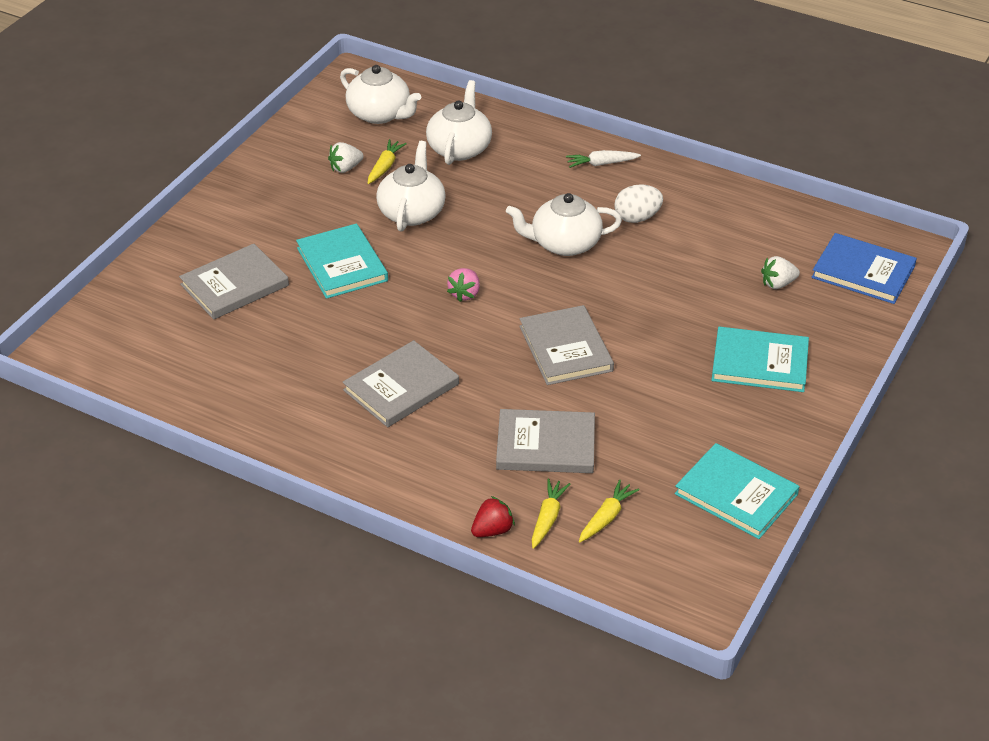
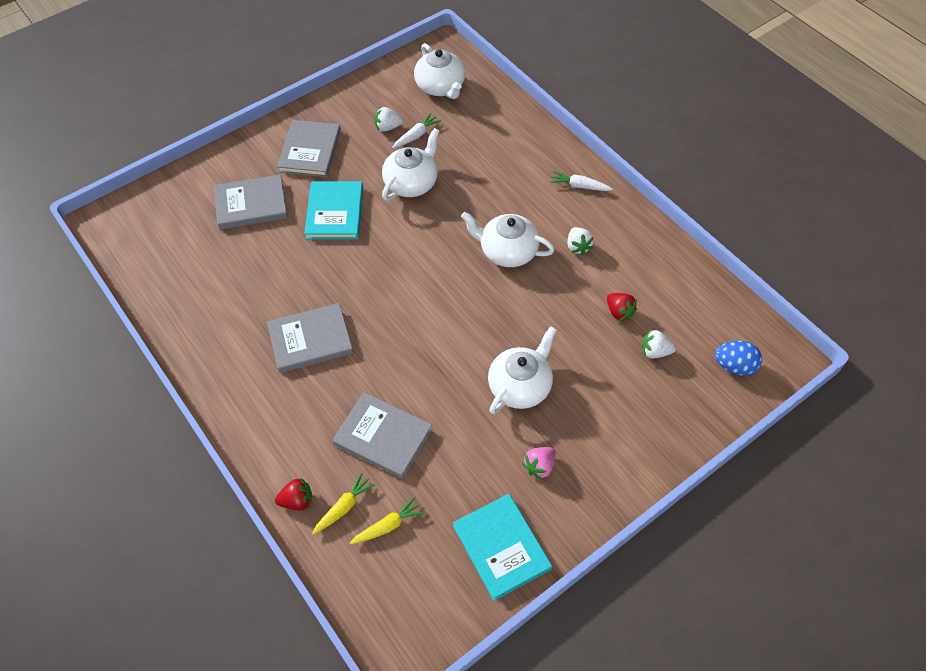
camera: 25 degrees right, 15 degrees up
(385, 167) = (416, 135): yellow carrot -> white carrot
(459, 148) = (480, 136): white teapot -> white teapot (520, 386)
(465, 294) = (406, 271): pink strawberry -> pink strawberry (539, 466)
(566, 348) = (451, 351): grey book -> grey book (310, 151)
(637, 218) = (578, 247): white egg -> white strawberry
(719, 261) = (619, 312): none -> red strawberry
(759, 363) = (595, 424): turquoise book -> none
(863, 272) = (734, 366): blue book -> blue egg

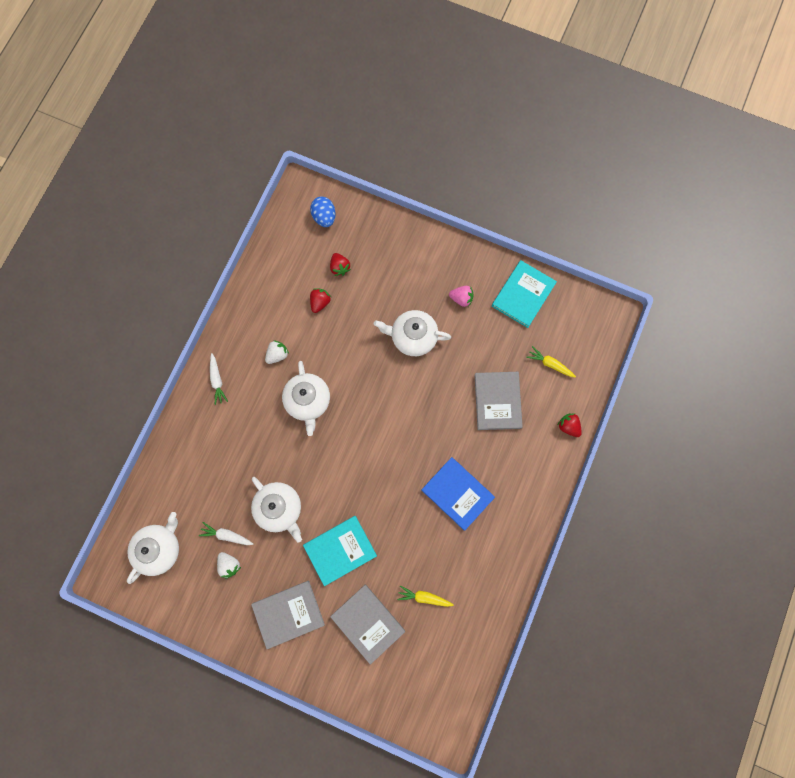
camera: 120 degrees left, 20 degrees up
(310, 340) = (457, 493): grey book -> blue book
(343, 507) = (555, 396): yellow carrot -> yellow carrot (424, 597)
(411, 183) = (279, 508): white teapot -> white teapot turned 135 degrees counterclockwise
(655, 352) = (340, 267): white strawberry -> red strawberry

